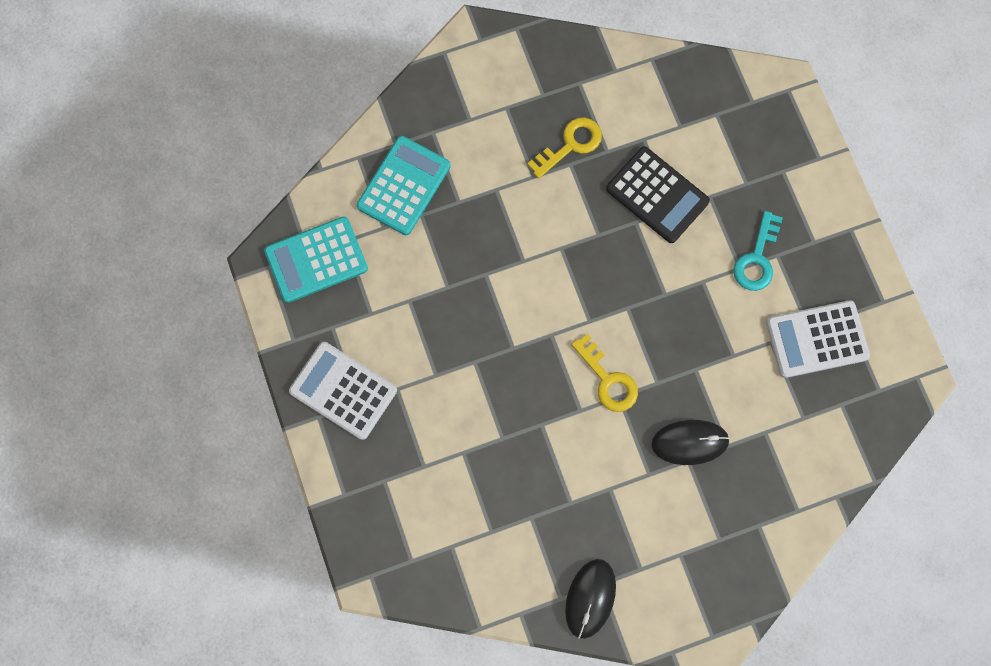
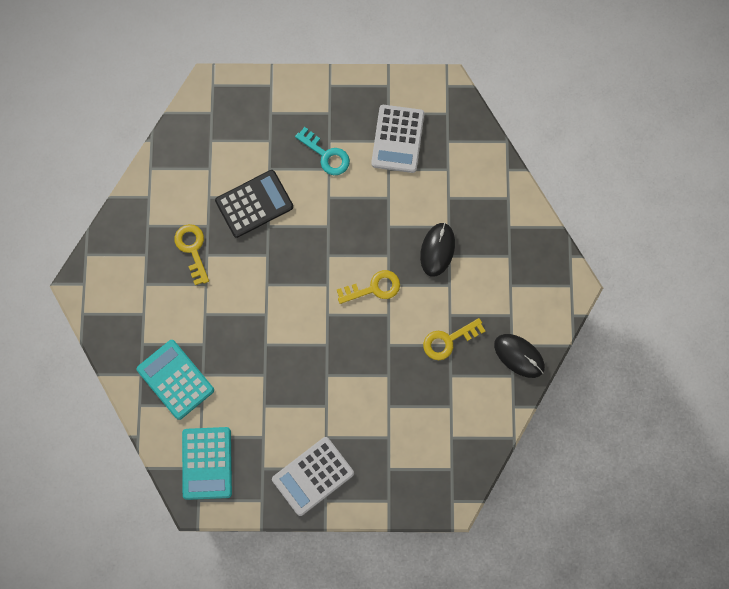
camera: 70 degrees left, 0 degrees up
(575, 498) = (448, 340): none -> yellow key

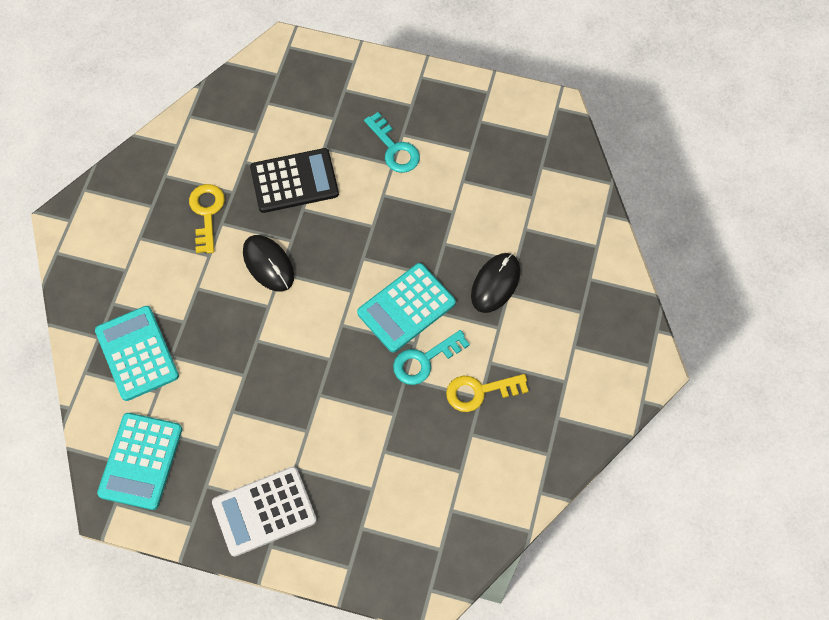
camera: 15 degrees right, 10 degrees down
(374, 288) = (406, 308): yellow key -> turquoise calculator
(398, 139) = (483, 151): white calculator -> none
(399, 327) = (424, 360): none -> turquoise key
(519, 356) = (563, 432): black mouse -> black mouse (268, 264)

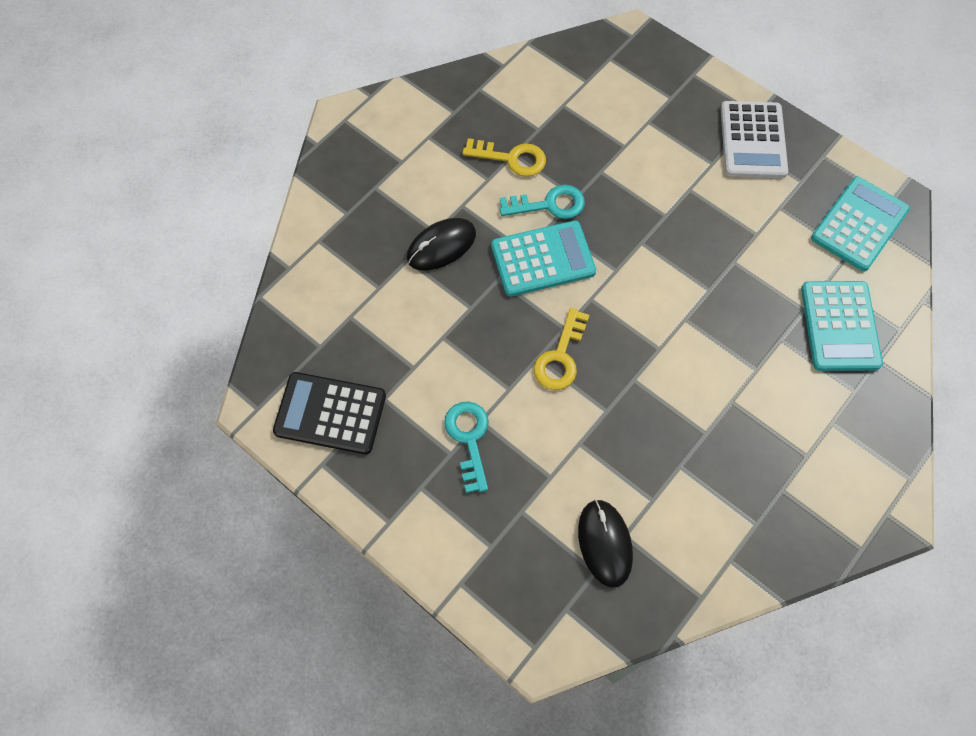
camera: 155 degrees left, 0 degrees up
(207, 213) = (719, 452): yellow key -> yellow key (560, 357)
(264, 511) = (753, 140): white calculator -> white calculator turned 90 degrees clockwise
(268, 264) = (668, 363): black mouse -> black mouse (604, 543)
(294, 181) = (602, 449): black calculator -> black calculator (330, 414)

